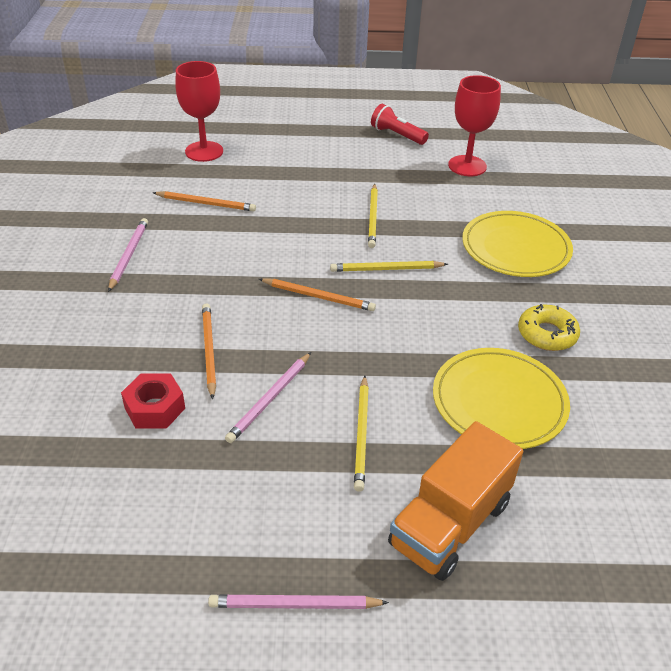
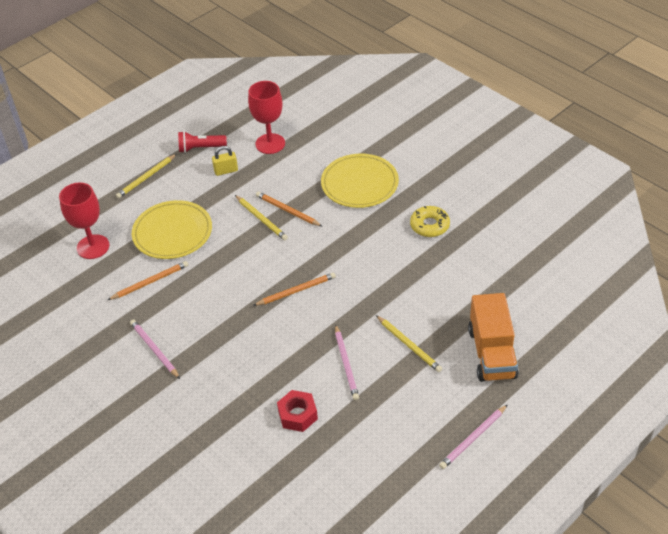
camera: 40 degrees left, 5 degrees up
(209, 350) = (281, 365): orange pencil -> orange pencil (287, 211)
(386, 269) = (310, 247): yellow pencil -> yellow pencil (146, 178)
(395, 163) = (226, 171): none -> yellow padlock
(499, 402) = (448, 279): yellow plate -> yellow plate (172, 232)

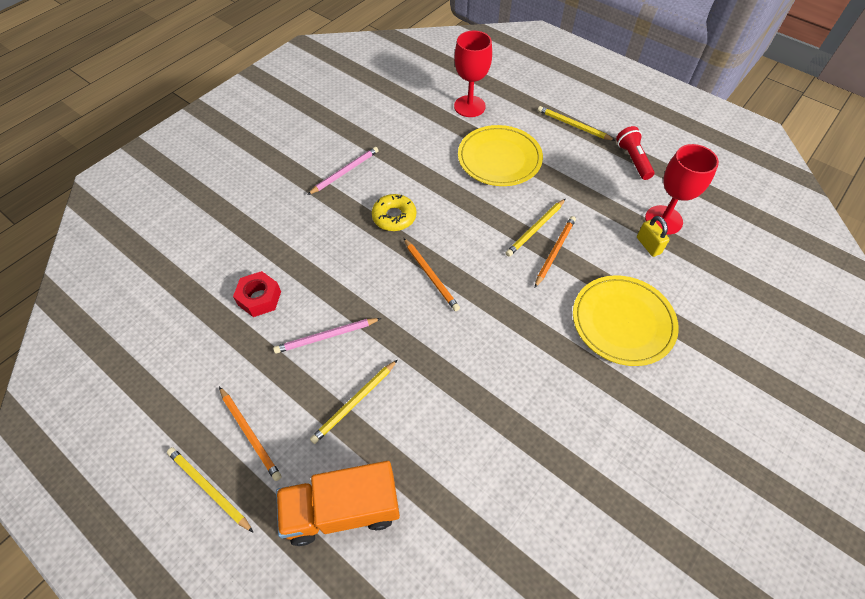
camera: 80 degrees right, 10 degrees up
(150, 282) = (430, 154): orange pencil -> orange pencil (250, 434)
(226, 171) = (603, 187): yellow padlock -> yellow padlock (648, 245)
(429, 225) = (565, 414): yellow donut -> yellow donut (394, 217)
(473, 438) = (209, 488): pink pencil -> yellow pencil

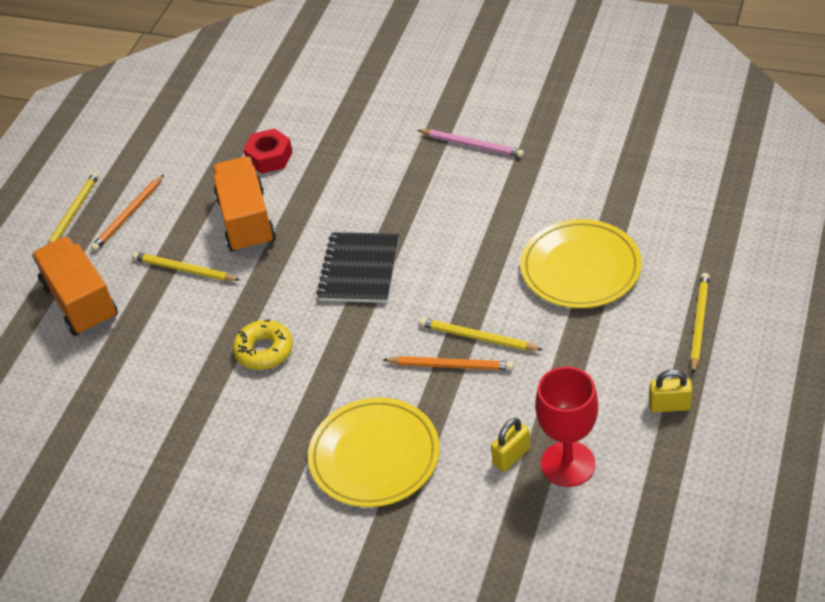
camera: 75 degrees right, 10 degrees down
(326, 336) = (246, 221): pink pencil -> orange truck
(394, 217) = (427, 210): yellow donut -> yellow donut (264, 350)
(431, 275) = (359, 269): orange pencil -> black notebook
(469, 106) = (663, 208): red goblet -> none
(633, 159) = (669, 405): red flashlight -> yellow padlock

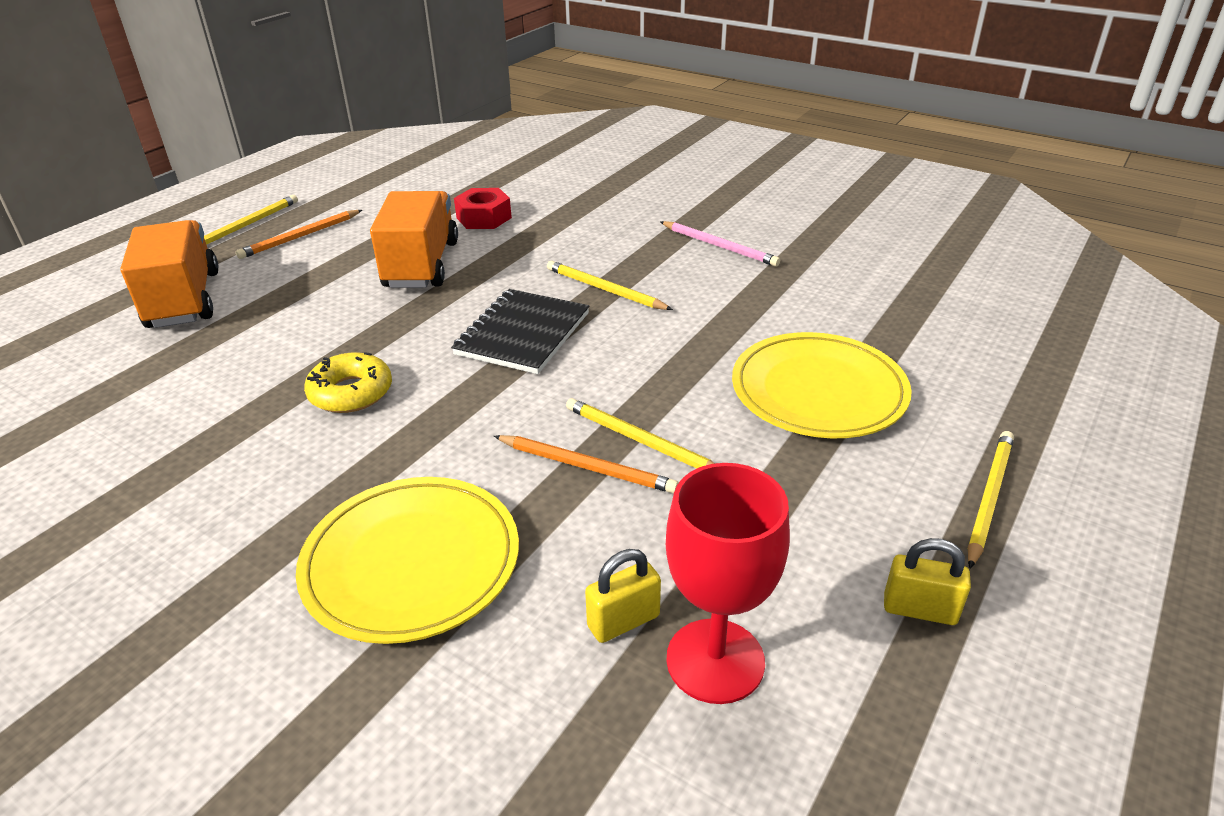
camera: 10 degrees right, 10 degrees down
(184, 270) = (320, 293): yellow pencil -> yellow pencil (605, 289)

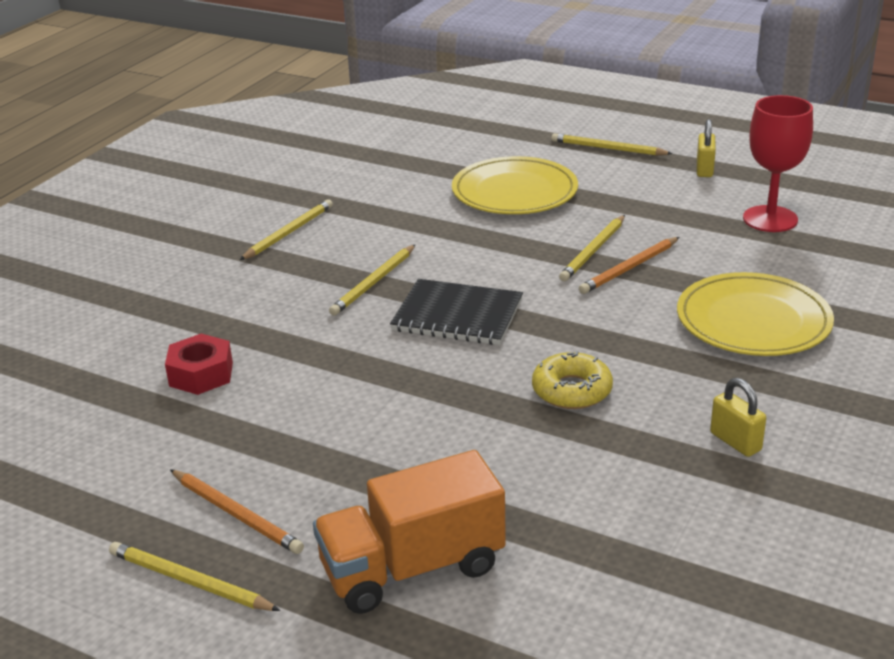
camera: 95 degrees left, 5 degrees down
(421, 265) = (321, 397): orange truck -> none
(587, 467) = (629, 268): orange pencil -> orange pencil turned 150 degrees counterclockwise
(623, 621) = (759, 245): yellow padlock -> yellow padlock (735, 442)
(719, 246) = (288, 233): pink pencil -> yellow pencil

